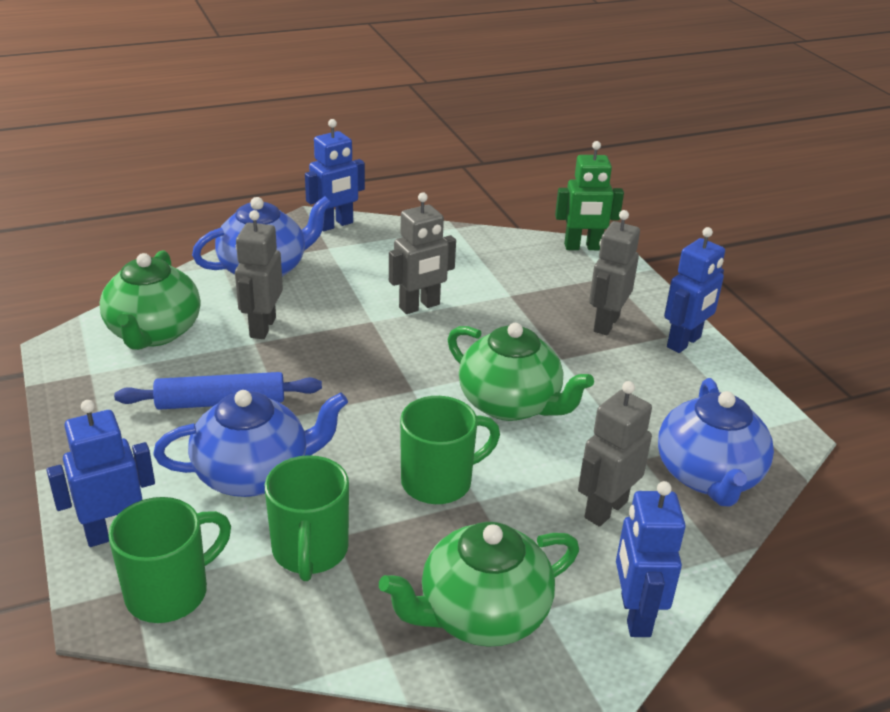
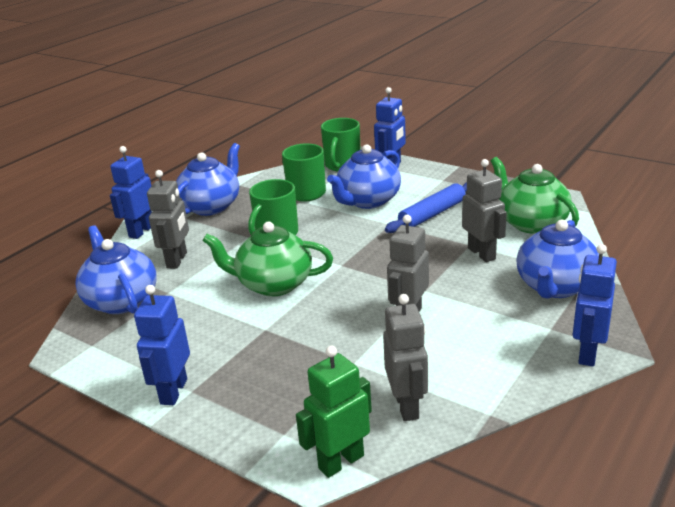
camera: 150 degrees right, 5 degrees down
(481, 614) = (211, 206): green teapot -> blue teapot
(606, 324) = (251, 376): grey robot -> grey robot (407, 406)
(634, 615) = (141, 231): blue robot -> blue robot turned 120 degrees counterclockwise

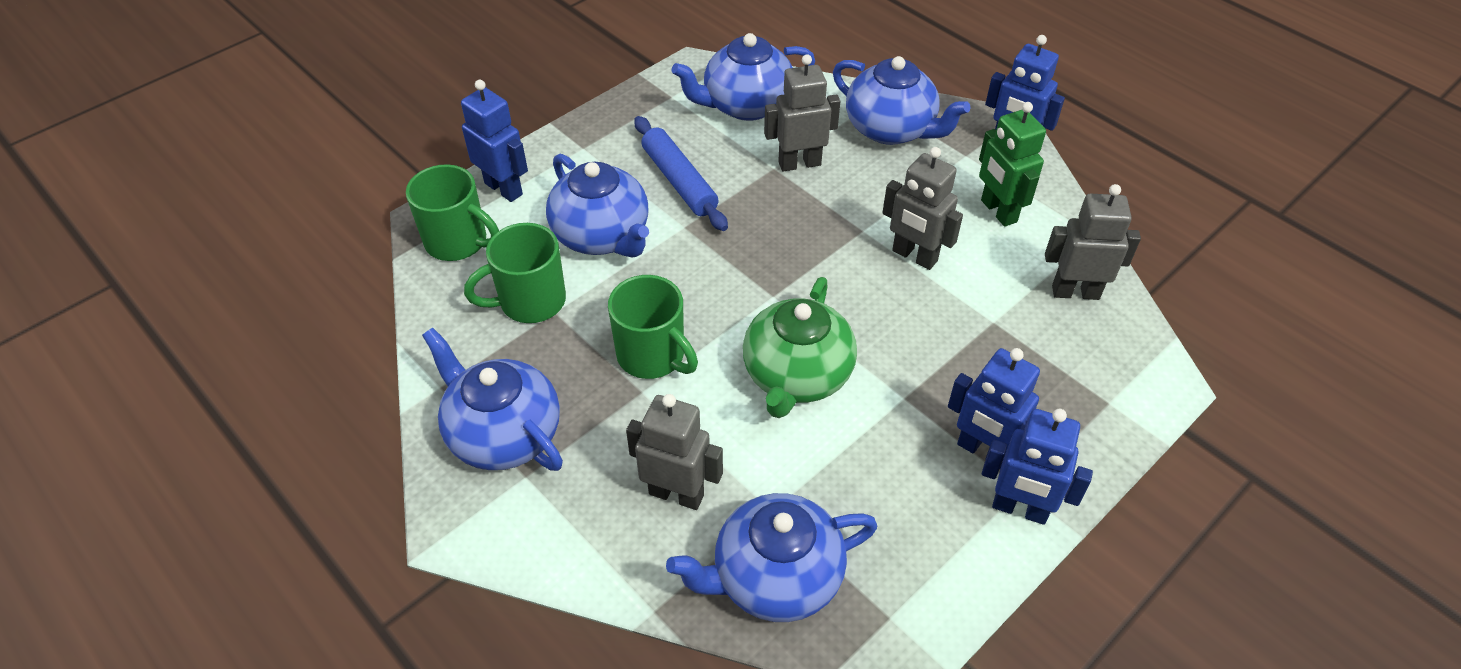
camera: 80 degrees left, 20 degrees up
(141, 231) = (544, 549): blue robot -> blue robot (983, 451)
(341, 462) = (1155, 360): green robot -> green robot (998, 211)
(531, 223) = (746, 105): green teapot -> blue teapot

